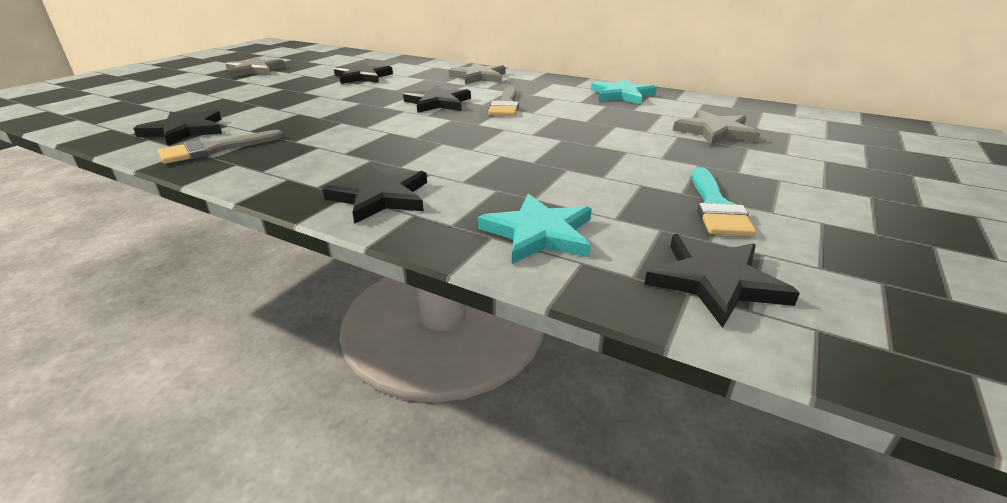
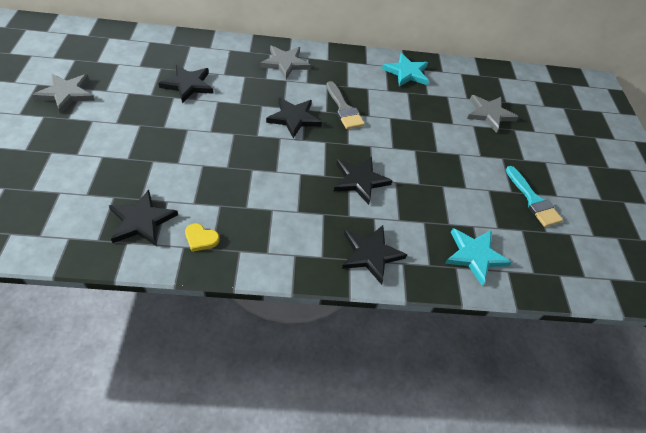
camera: 35 degrees left, 20 degrees up
(214, 149) = (201, 239): grey brush -> yellow heart
(715, 281) = (564, 263): black star -> black star (360, 180)

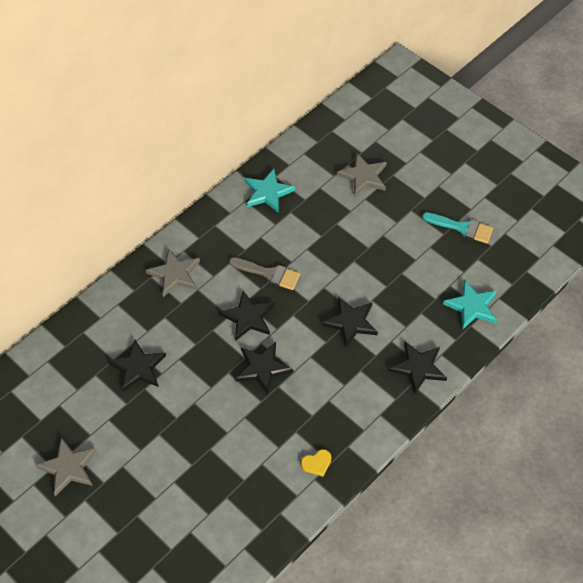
camera: 40 degrees left, 5 degrees up
(141, 221) = (267, 491): black star -> black star (262, 368)

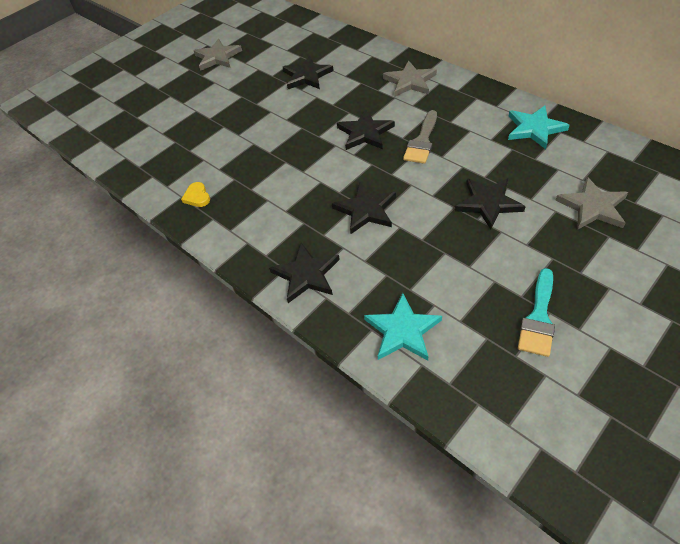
camera: 95 degrees right, 5 degrees down
(262, 368) = (306, 149): black star -> black star (488, 203)

